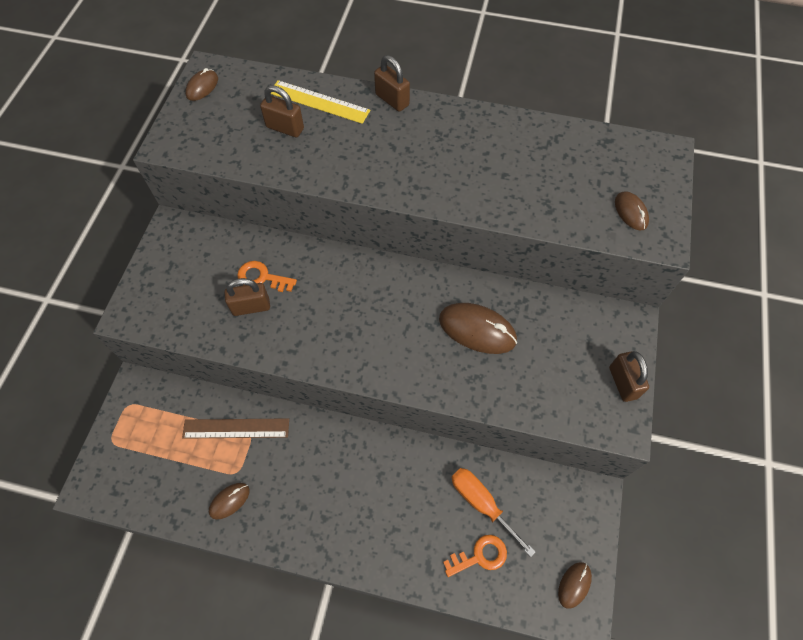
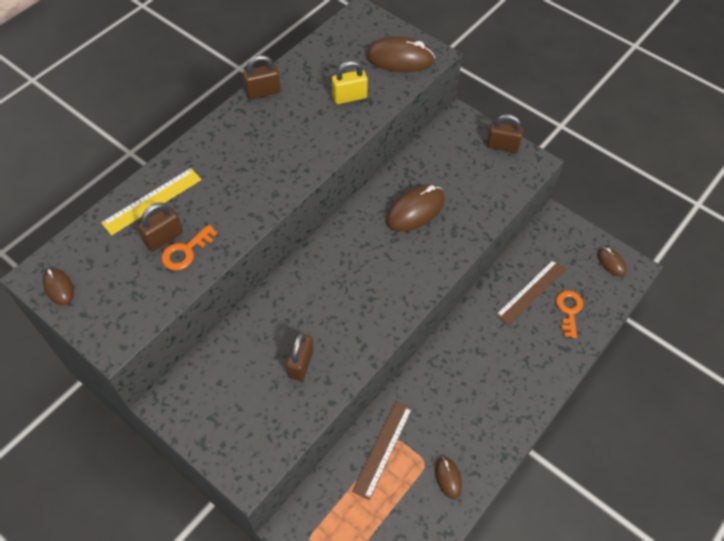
camera: 65 degrees left, 5 degrees down
(262, 277) = (275, 344): orange key -> orange key (185, 251)
(392, 100) = (190, 149): brown padlock -> brown padlock (263, 92)
(481, 503) = (531, 291): orange screwdriver -> brown ruler
(541, 190) = (349, 97): none -> yellow padlock
(631, 212) = (400, 58): brown mouse -> brown mouse, size x1.80

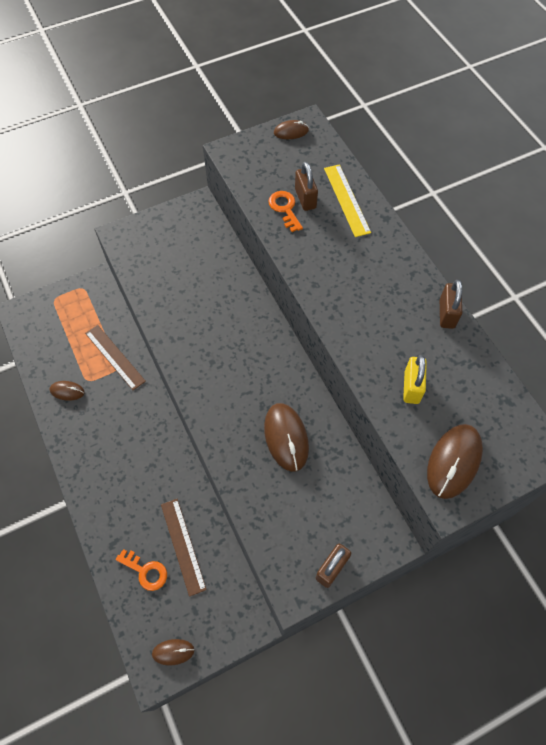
camera: 115 degrees right, 5 degrees up
(301, 363) = (182, 292): brown padlock -> none

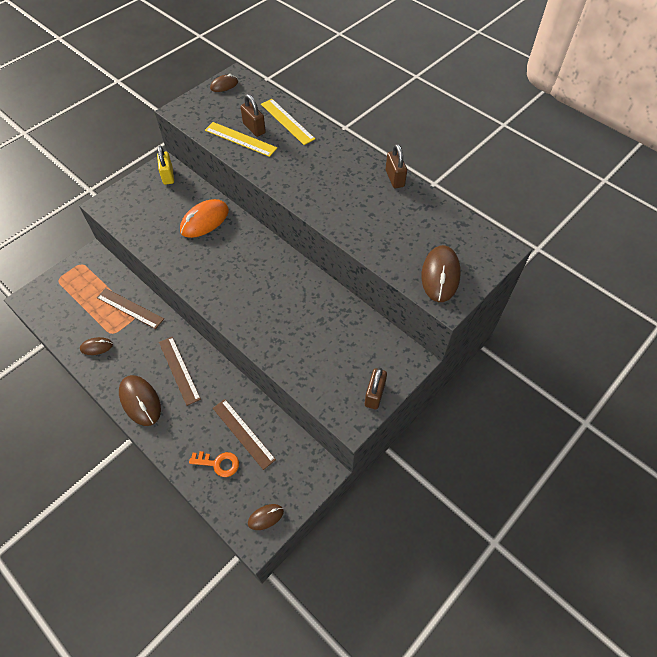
camera: 20 degrees left, 5 degrees down
(141, 447) = (179, 370): none -> brown ruler
(219, 288) = (205, 221): none -> orange mouse
(285, 209) = (240, 139): orange key -> yellow ruler
(286, 437) = (302, 313): brown mouse -> brown mouse (140, 401)
(411, 387) = (388, 235): yellow padlock -> yellow padlock (168, 176)

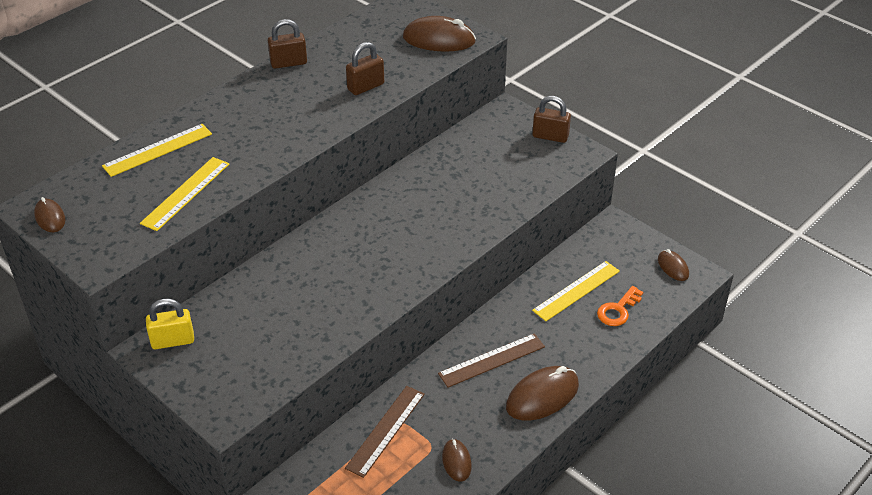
camera: 90 degrees left, 15 degrees down
(205, 221) = (279, 289): orange mouse -> none
(218, 463) = (618, 310): orange key -> orange key turned 150 degrees counterclockwise
(243, 433) = (576, 290): brown ruler -> yellow ruler
(254, 128) = (165, 181): brown padlock -> brown padlock (365, 87)

